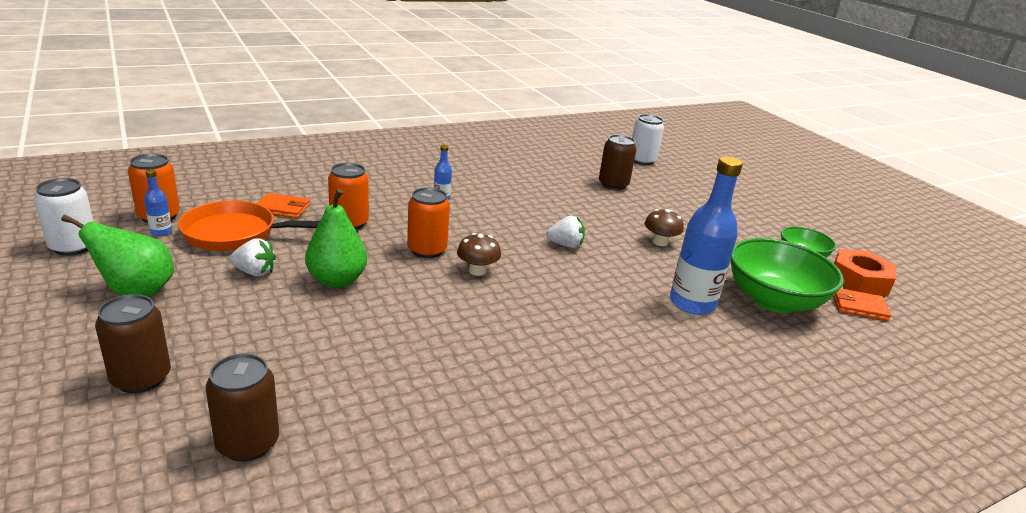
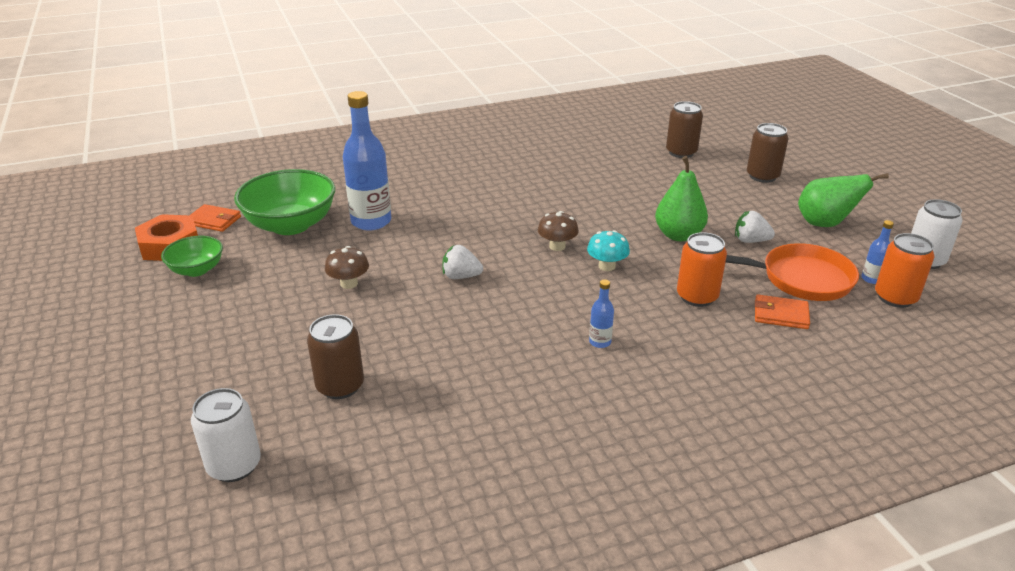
camera: 170 degrees left, 5 degrees up
(427, 250) = (607, 266): orange can -> turquoise mushroom

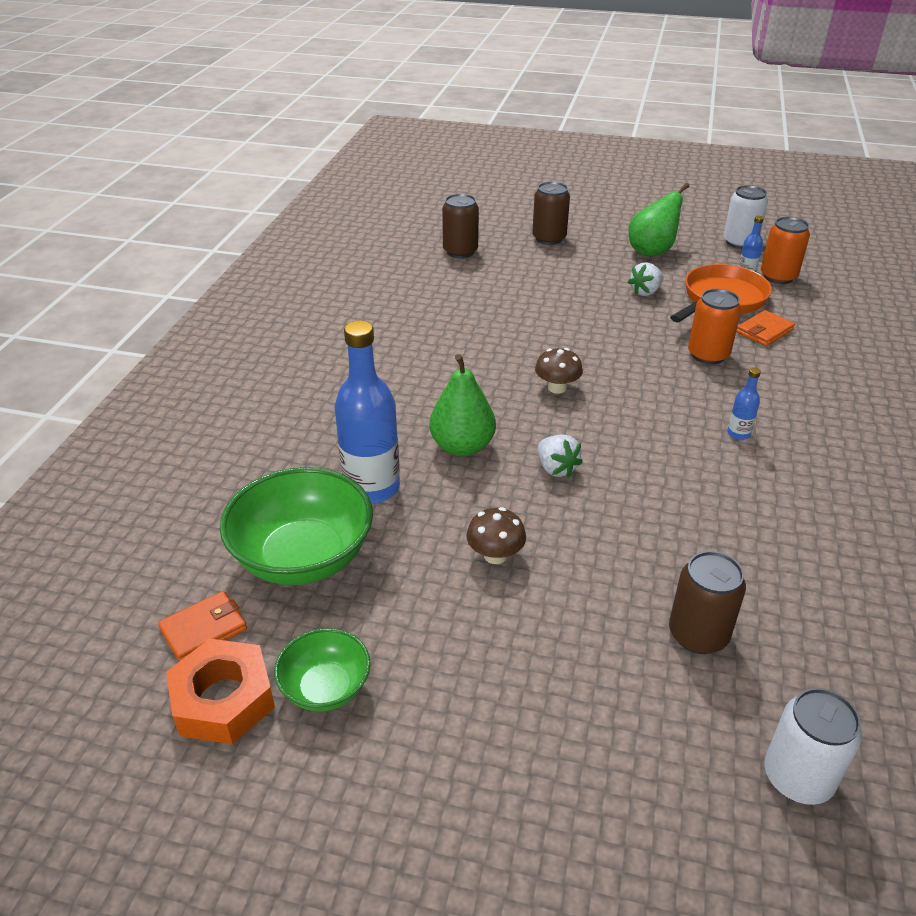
camera: 55 degrees left, 5 degrees up
(461, 276) = (556, 468): white strawberry -> white strawberry turned 75 degrees counterclockwise
(607, 266) = (619, 376): turquoise mushroom -> none
(678, 235) = (603, 319): green pear -> green pear (462, 447)

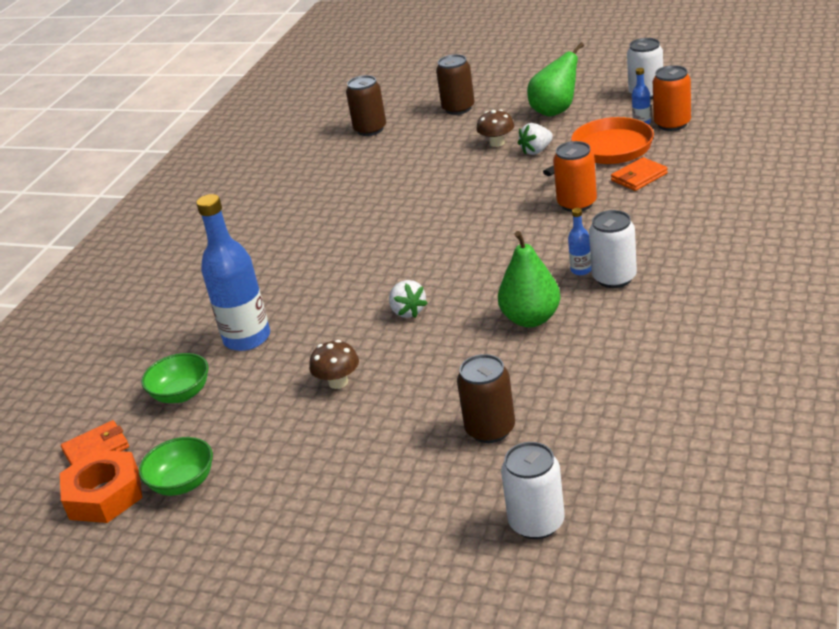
camera: 10 degrees right, 5 degrees down
(303, 557) = (181, 394): green bowl -> green bowl, size x0.55
(462, 447) = (331, 300): green pear -> green pear (531, 319)
(557, 388) = (427, 244): brown mushroom -> brown mushroom (497, 143)
(778, 446) = (614, 278): none -> white can

